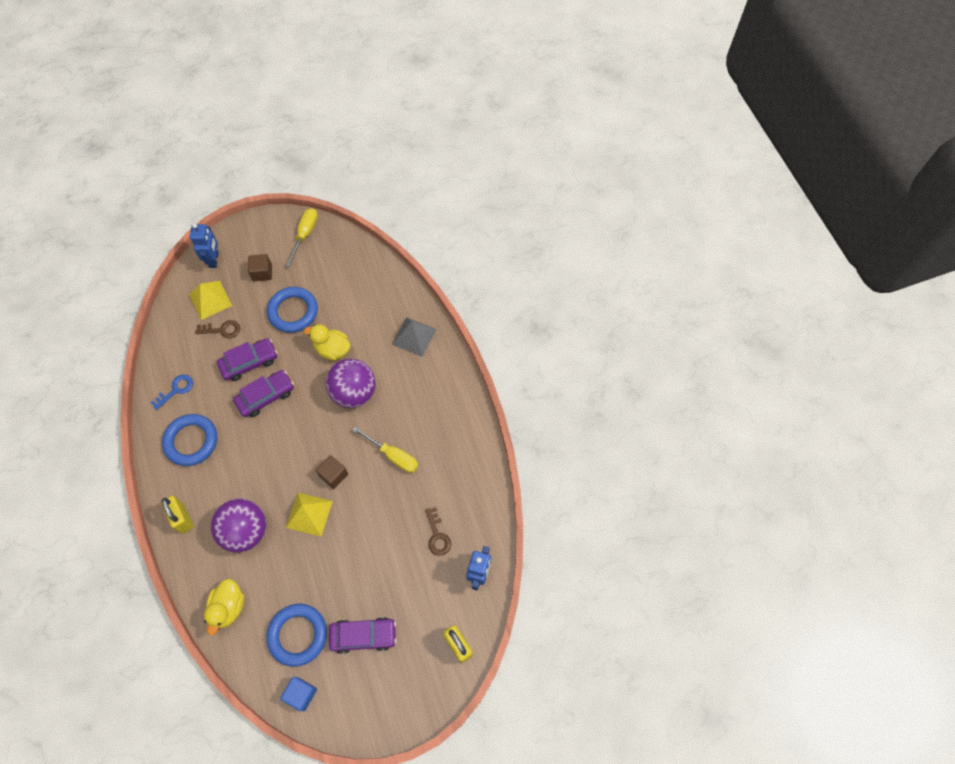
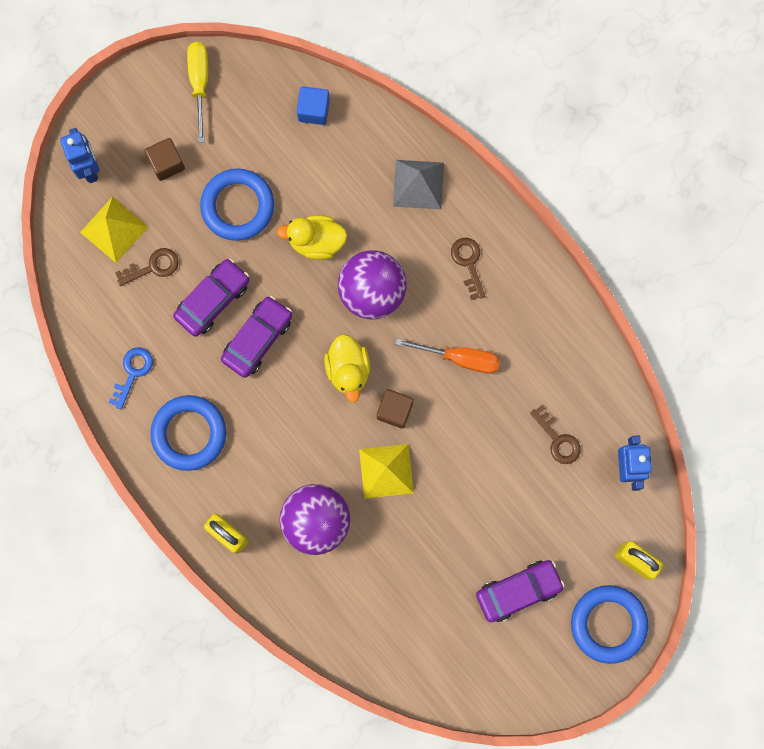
camera: 20 degrees left, 15 degrees up
(228, 607) = (340, 618): yellow duck -> yellow duck (348, 370)
(298, 635) = (439, 619): blue ring -> blue ring (608, 624)
(301, 694) = (474, 683): blue cube -> blue cube (314, 110)
(393, 456) = (460, 358): yellow screwdriver -> orange screwdriver
(425, 396) = (468, 263): none -> brown key

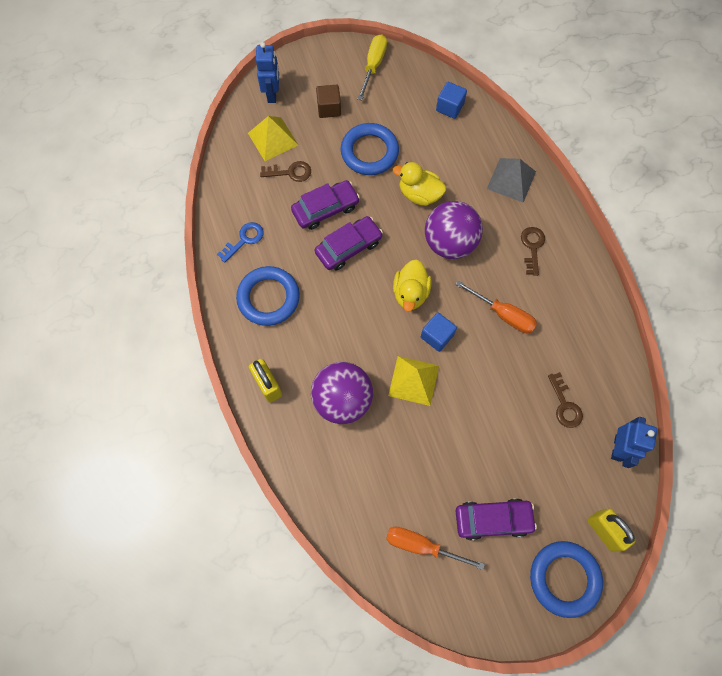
camera: 20 degrees right, 10 degrees down
(394, 410) = (437, 336): brown cube -> blue cube
(454, 644) = (421, 545): none -> orange screwdriver

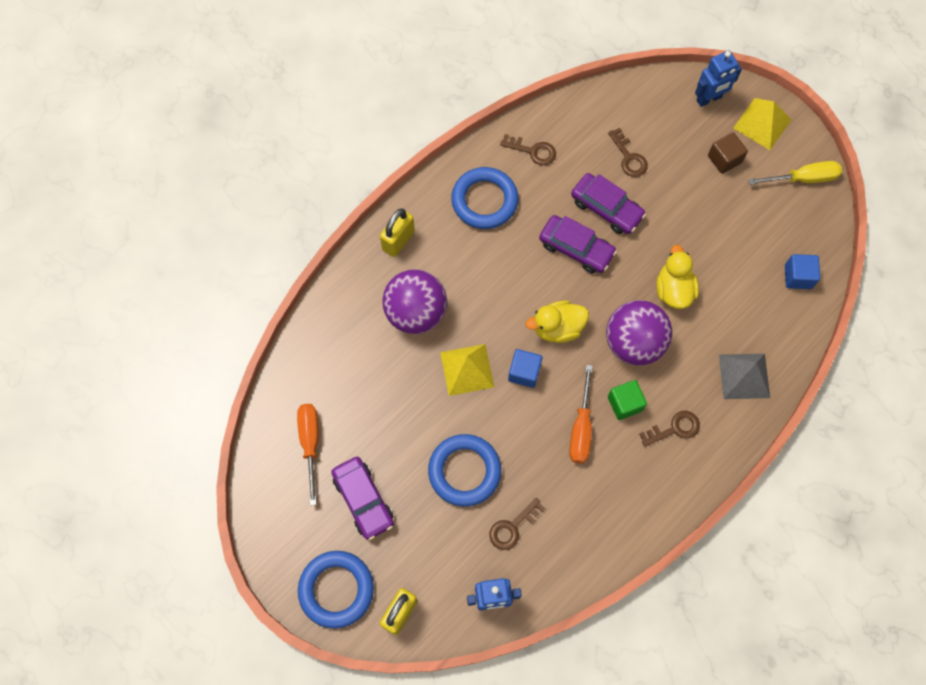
camera: 65 degrees right, 0 degrees up
(244, 240) = (533, 151): blue key -> brown key
(272, 139) = (657, 124): yellow pyramid -> yellow pyramid (762, 123)
(369, 152) = (695, 220): blue ring -> blue ring (464, 471)
(497, 273) = (624, 403): none -> green cube

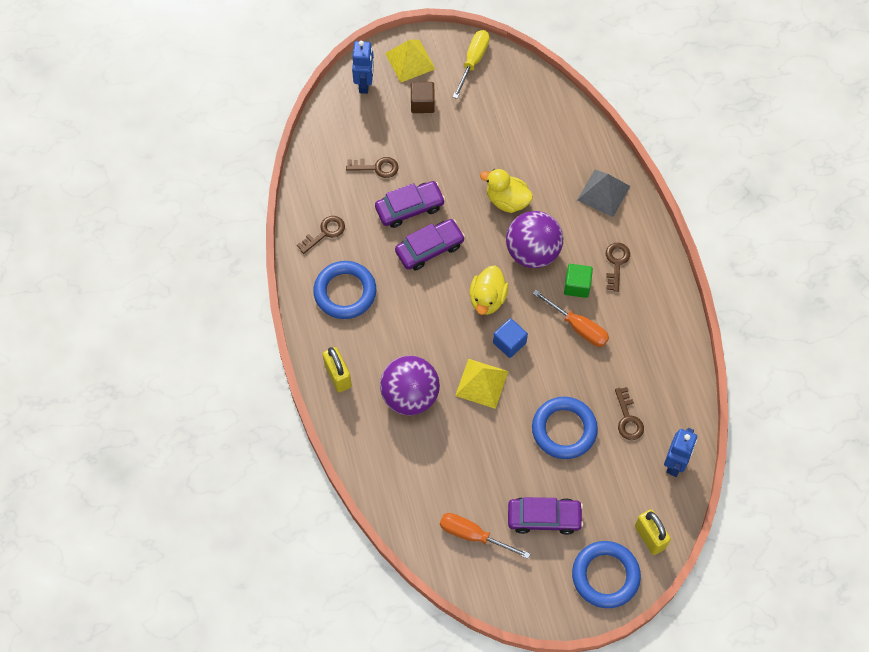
camera: 60 degrees left, 5 degrees down
(798, 277) = (548, 112): blue cube -> none

